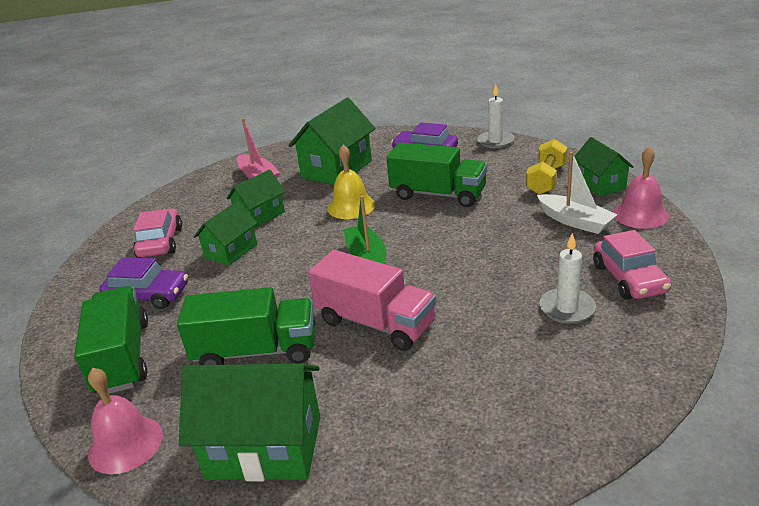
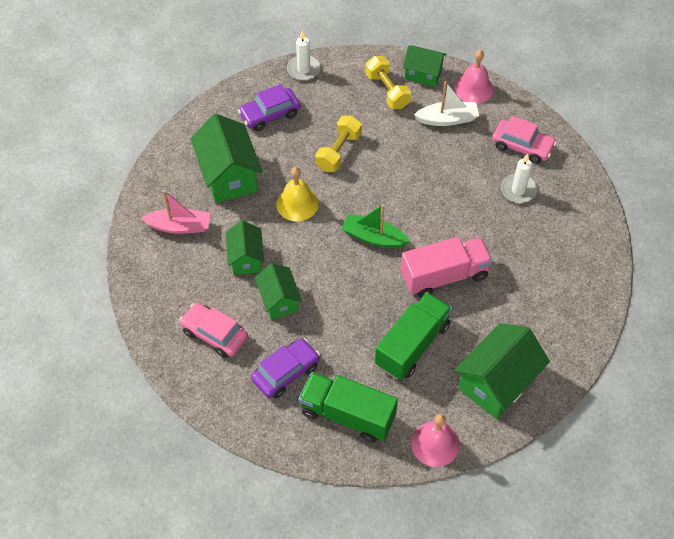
camera: 55 degrees left, 25 degrees up
(438, 194) = (338, 151): green truck -> yellow dumbbell

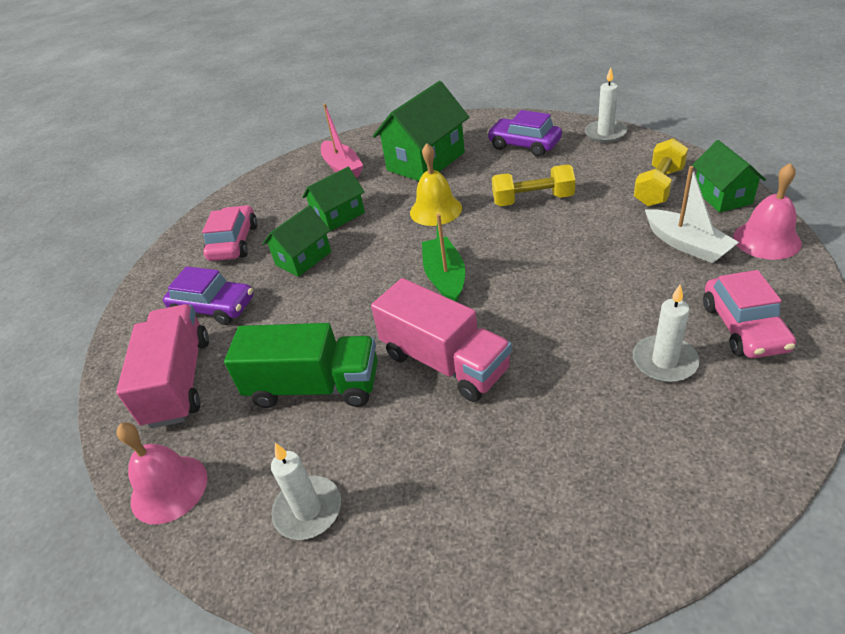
camera: 65 degrees right, 15 degrees down
(347, 415) = (179, 381): green truck -> pink truck
(497, 383) = (308, 510): green house -> white candle

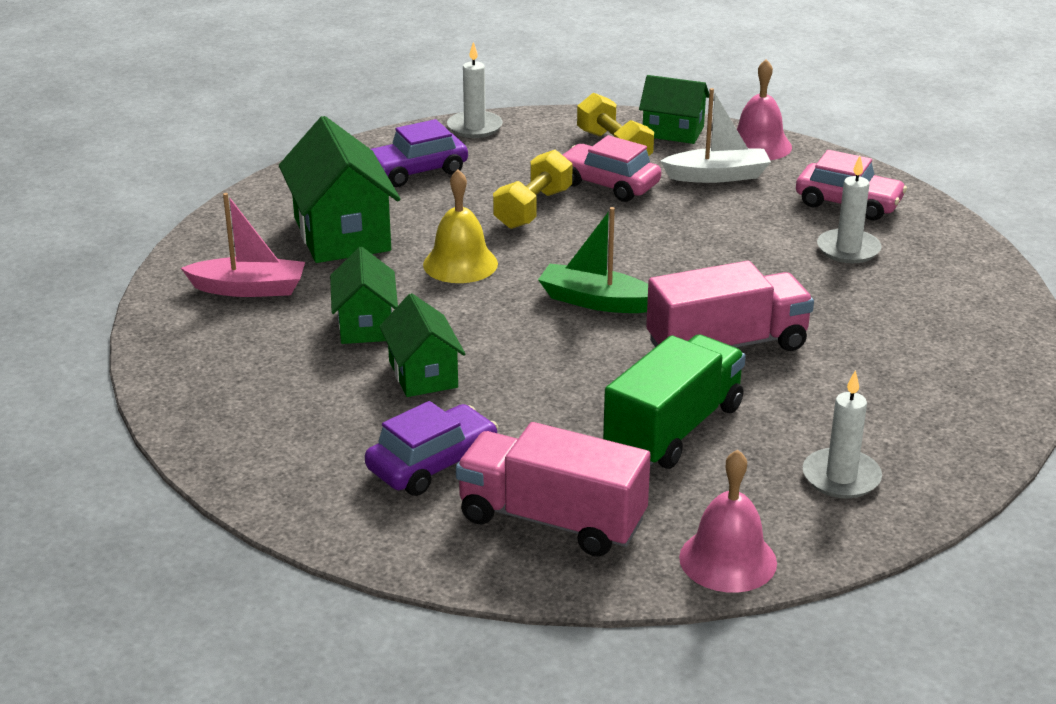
camera: 65 degrees left, 10 degrees down
(234, 242) = (299, 416): pink car -> pink car (608, 184)

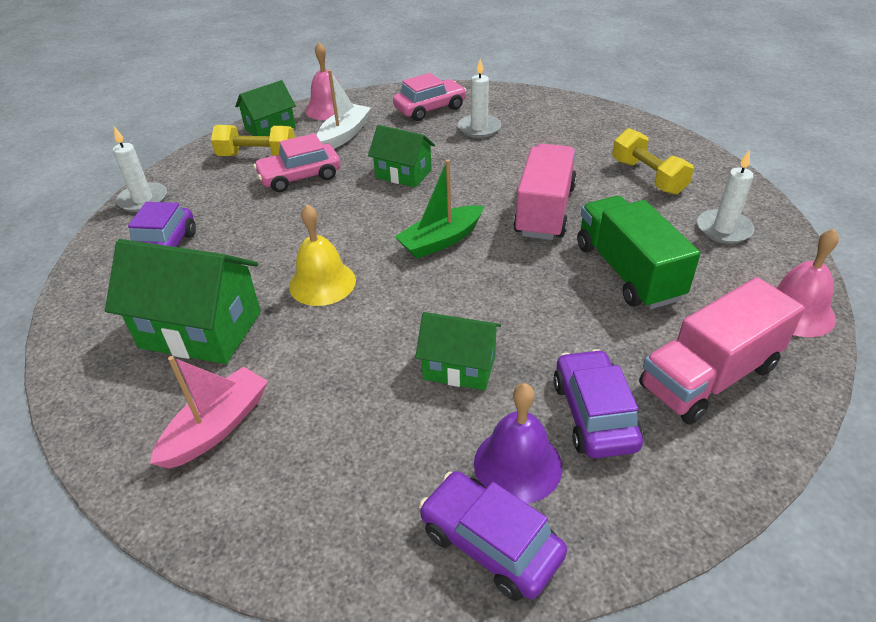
camera: 55 degrees left, 10 degrees up
(245, 452) = (490, 543): none -> purple car
(336, 440) = (517, 464): none -> purple bell
(365, 325) = (355, 372): green house -> green house (403, 174)
(533, 209) = (289, 219): yellow dumbbell -> yellow dumbbell (648, 177)

